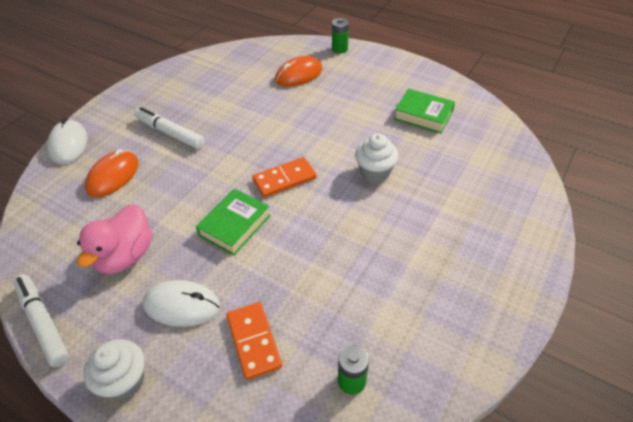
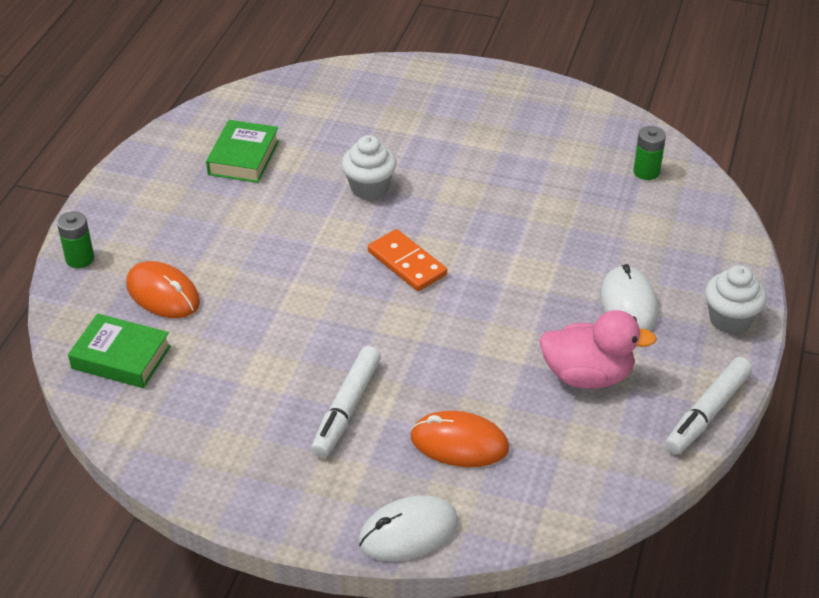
camera: 105 degrees left, 5 degrees down
(235, 225) = (501, 290): green book -> green book (121, 357)
(254, 341) = (641, 240): orange domino -> none

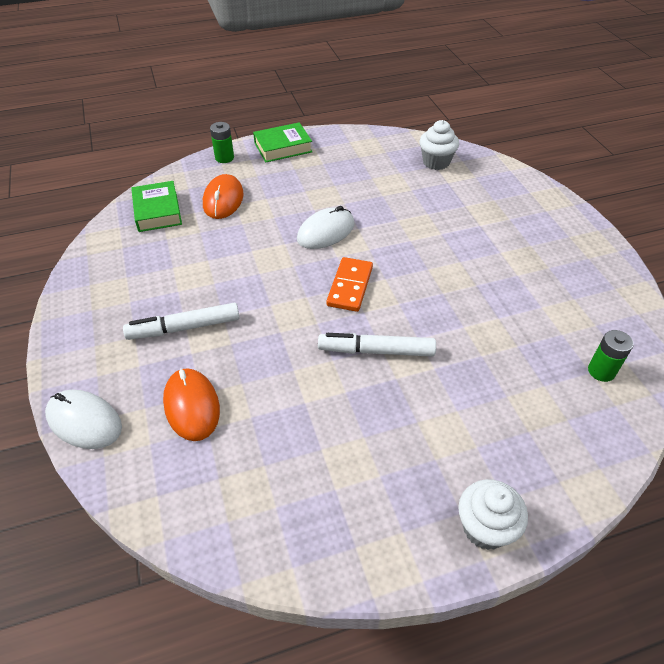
camera: 55 degrees right, 5 degrees up
(243, 157) = (371, 169): green book -> green book (283, 147)
(369, 188) = (404, 232): white cupcake -> white cupcake (436, 162)
(587, 375) = (324, 451): pink duck -> none
(628, 304) = (432, 438): white mouse -> white mouse (326, 231)
(707, 413) = (349, 568): white marker -> white marker (376, 351)

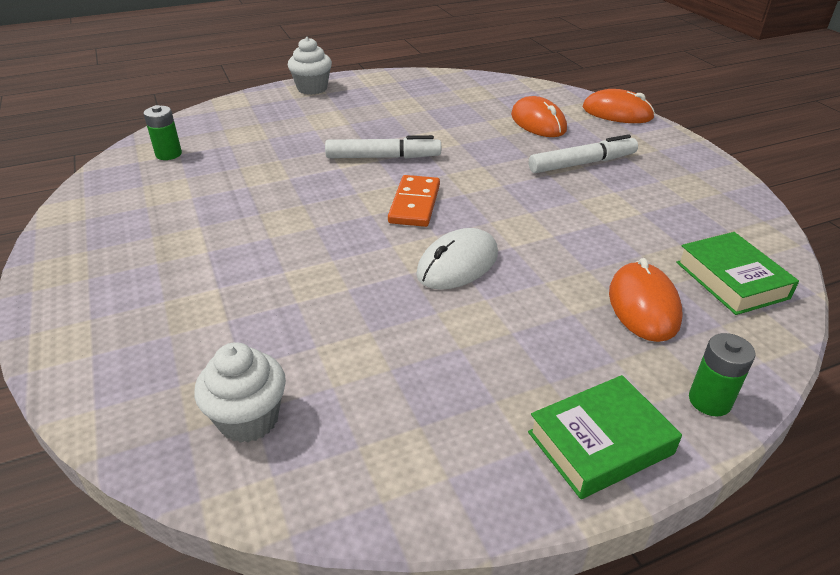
camera: 175 degrees right, 10 degrees down
(84, 421) = (617, 113): white mouse -> orange mouse

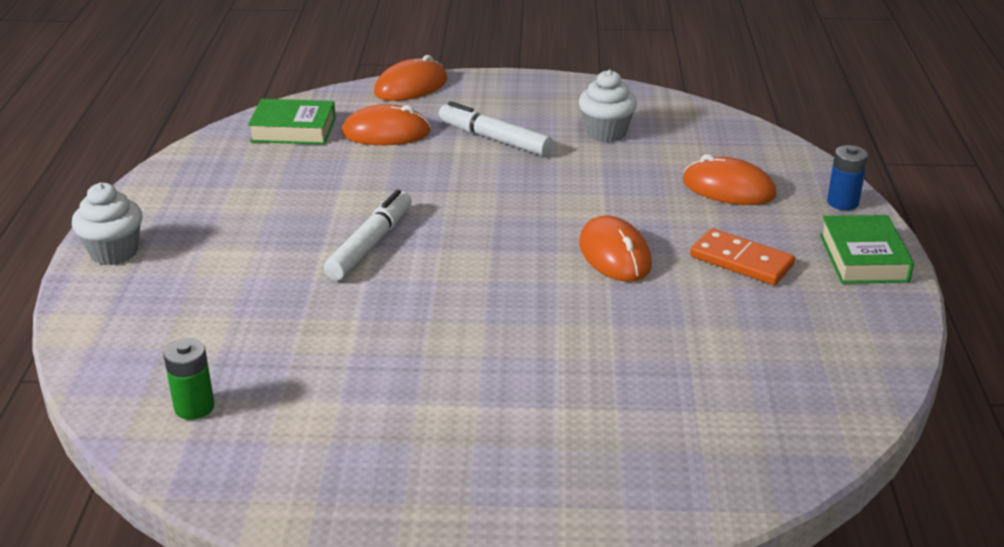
camera: 65 degrees left, 5 degrees down
(249, 419) = (768, 415): white cupcake -> white cupcake (606, 132)
(414, 204) = (490, 250): orange domino -> orange domino (741, 261)
(457, 264) = (614, 254): white mouse -> orange mouse
(582, 163) = (494, 139): white marker -> white marker turned 60 degrees counterclockwise
(709, 401) = (842, 202): green battery -> blue battery
(731, 280) = (720, 142): green book -> green book (293, 130)

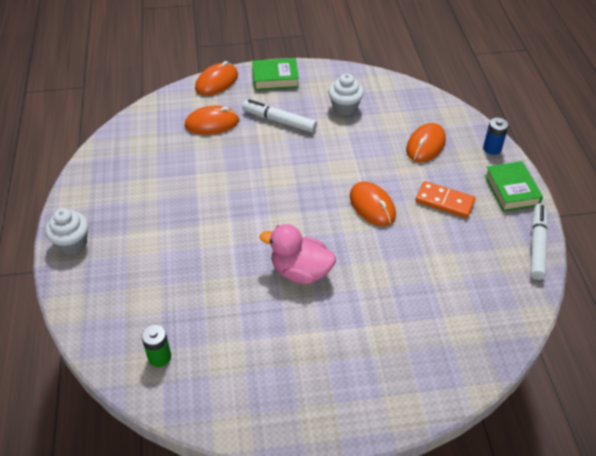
camera: 10 degrees left, 15 degrees up
(293, 130) = (153, 127): green book -> green book (275, 78)
(370, 244) = (227, 216): white marker -> white marker (537, 245)
(467, 324) = (300, 272): none -> pink duck
(728, 188) = (425, 145): orange mouse -> orange mouse turned 75 degrees counterclockwise

